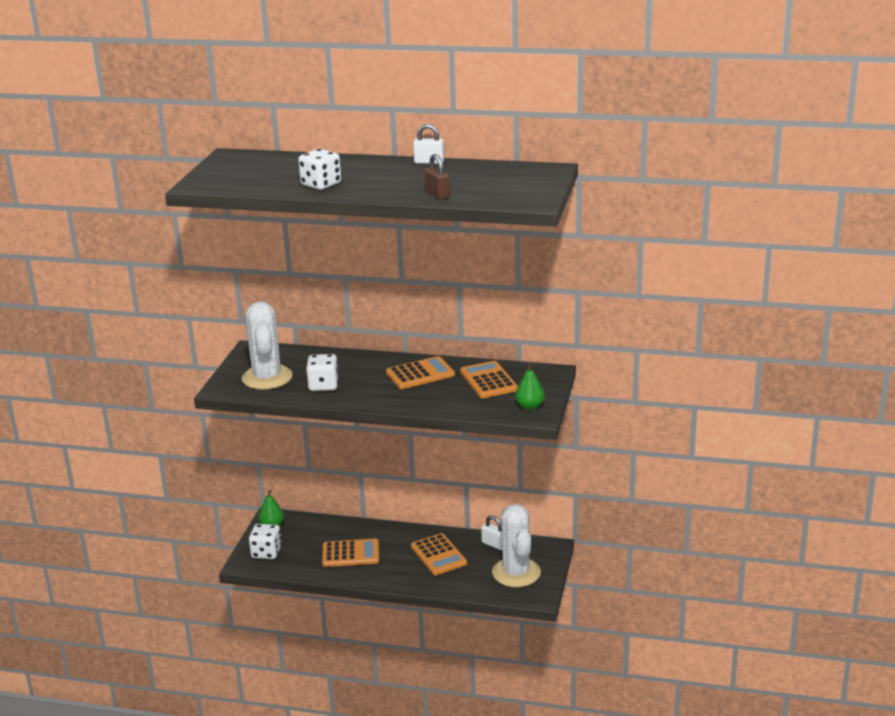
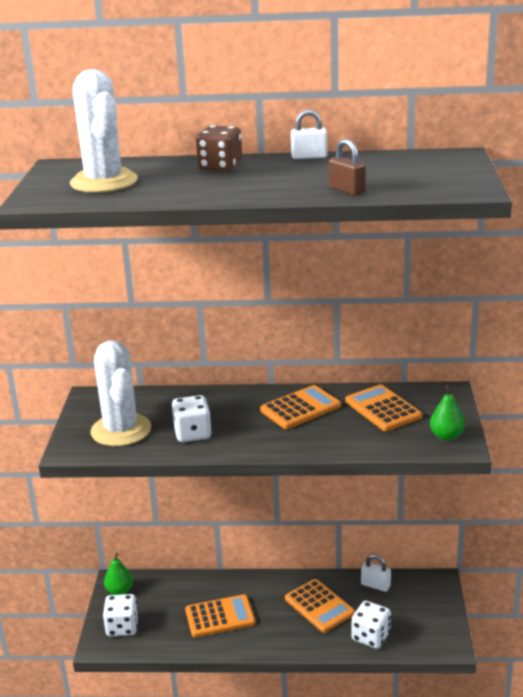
camera: 10 degrees left, 0 degrees up
(321, 184) = (193, 189): white dice -> white dice (371, 636)
(353, 166) = (220, 167): none -> brown dice
(516, 573) = (413, 618): white cactus -> white cactus (104, 182)

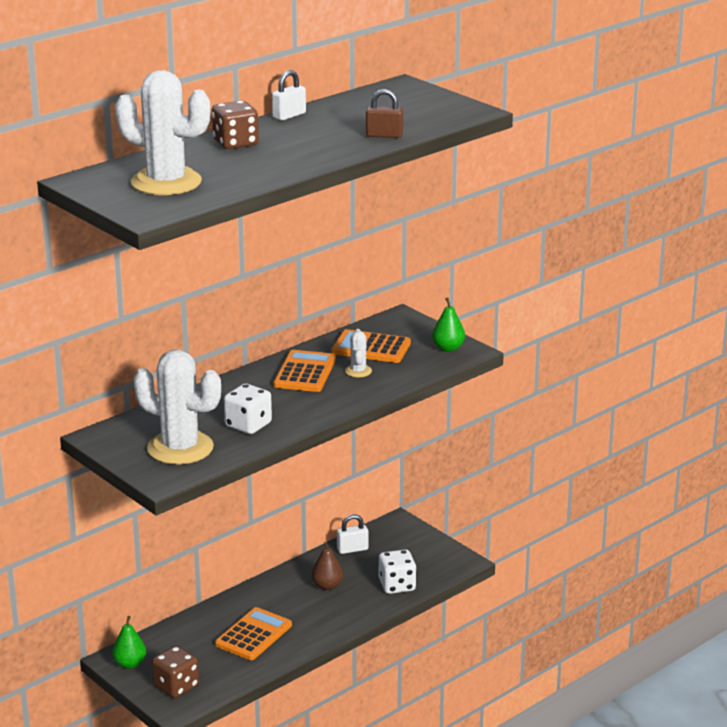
camera: 45 degrees left, 0 degrees up
(122, 627) = (176, 686): white dice -> brown dice
(319, 606) = (327, 586): orange calculator -> brown pear
(341, 425) = (358, 371): none -> white cactus

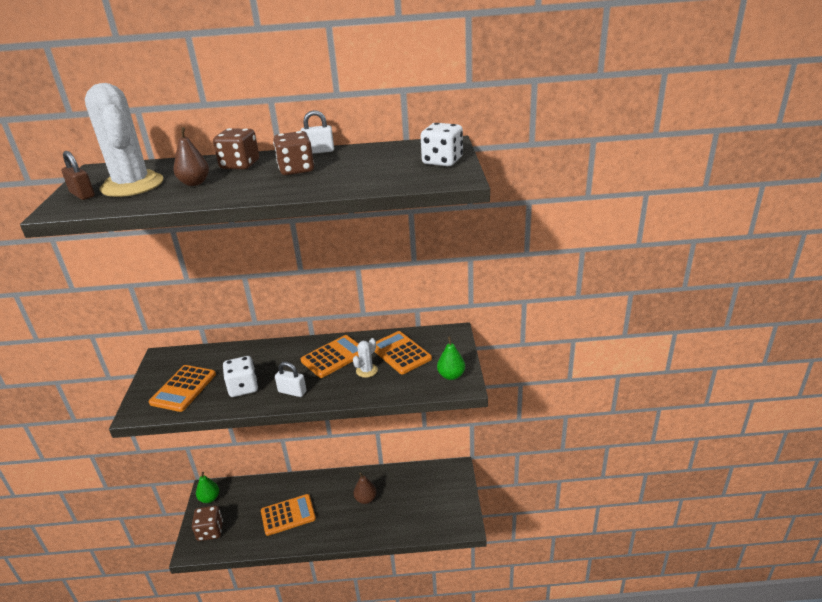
camera: 40 degrees right, 5 degrees up
(180, 448) = (183, 388): white cactus -> orange calculator
(231, 166) = (195, 183): none -> brown pear
(307, 135) = (296, 169): none -> brown dice
(352, 549) = (409, 477): white padlock -> white padlock (292, 392)
(384, 135) = (346, 183): brown padlock -> brown padlock (82, 195)
(397, 585) = (405, 523): white dice -> white dice (442, 161)

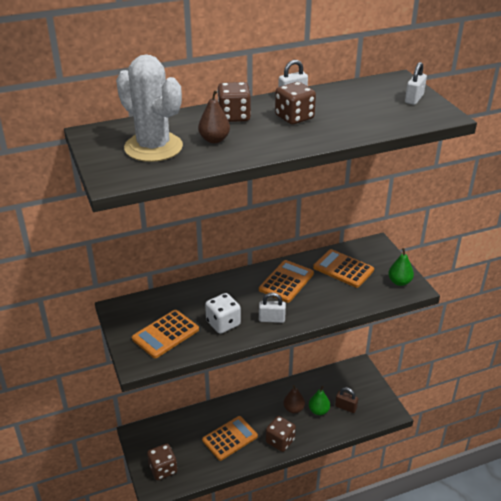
camera: 20 degrees left, 5 degrees up
(82, 195) = (115, 162): brown padlock -> brown padlock (345, 407)
(183, 388) = (165, 334): orange calculator -> orange calculator turned 45 degrees clockwise
(209, 498) = (143, 440): green pear -> green pear (318, 411)
(334, 529) = (280, 441): none -> brown dice
(366, 370) = (324, 289): white cactus -> none
(442, 161) = (414, 99): white dice -> white padlock

